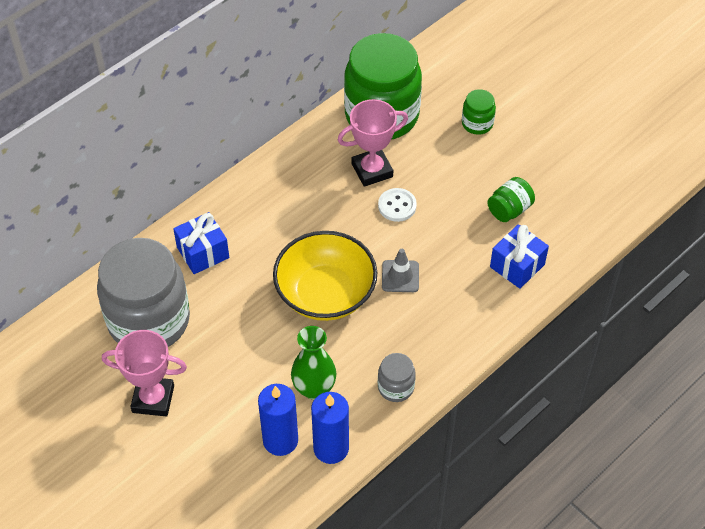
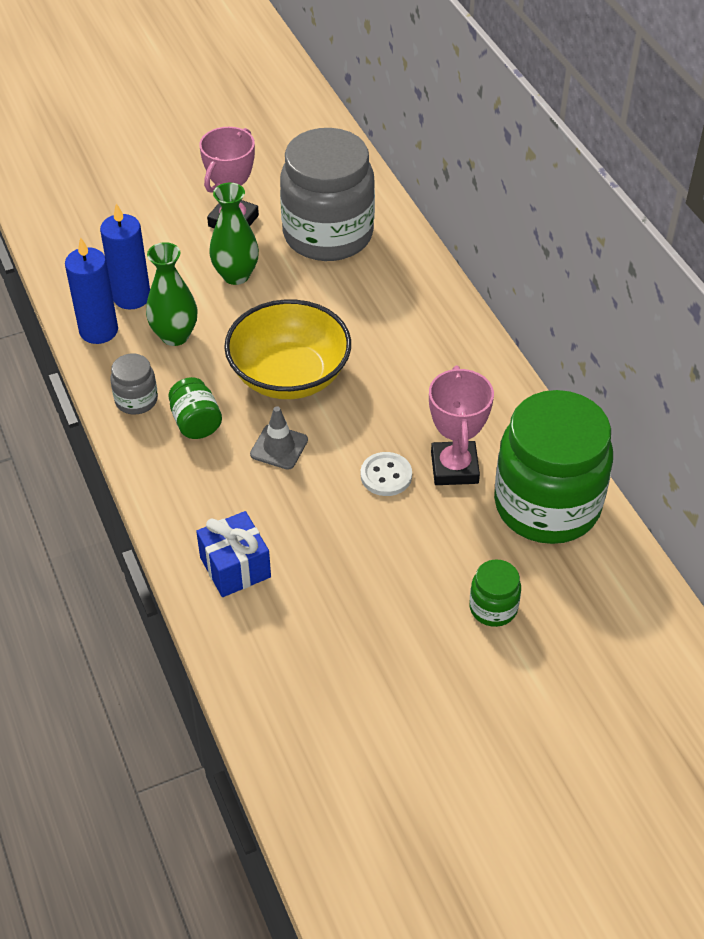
camera: 110 degrees right, 5 degrees down
(203, 252) = (396, 291): blue gift -> none
(224, 371) = (236, 275): none -> green vase
(509, 210) = (326, 591): green jar -> green jar (196, 423)

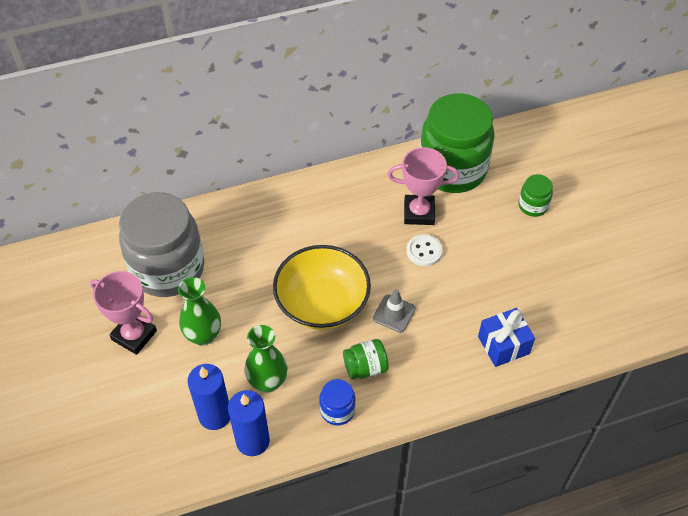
camera: 85 degrees left, 5 degrees up
(136, 400) = (337, 410): grey jar -> blue jar

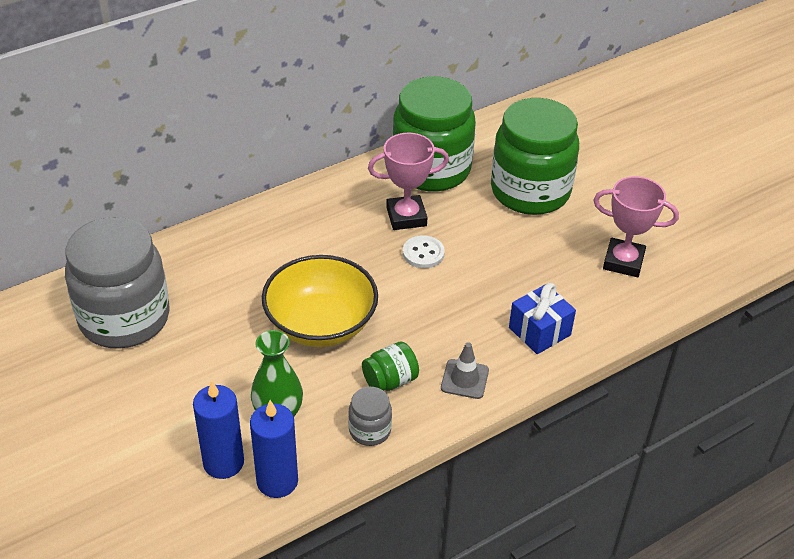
camera: 15 degrees left, 10 degrees down
(134, 335) = (100, 395): pink trophy -> pink trophy (623, 261)
(203, 335) = (187, 381): green vase -> none
(337, 410) = (370, 430): blue jar -> grey jar
(394, 313) = (407, 320): grey traffic cone -> grey traffic cone (464, 379)
(533, 206) = (530, 191): green jar -> green jar, size x2.34

